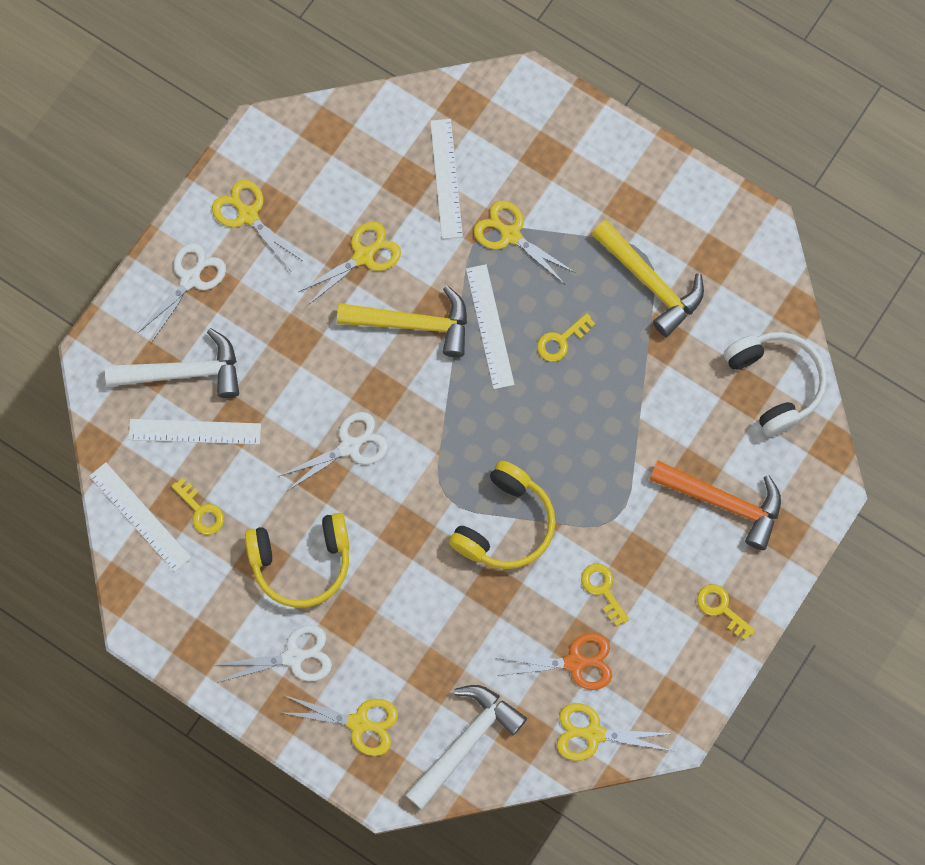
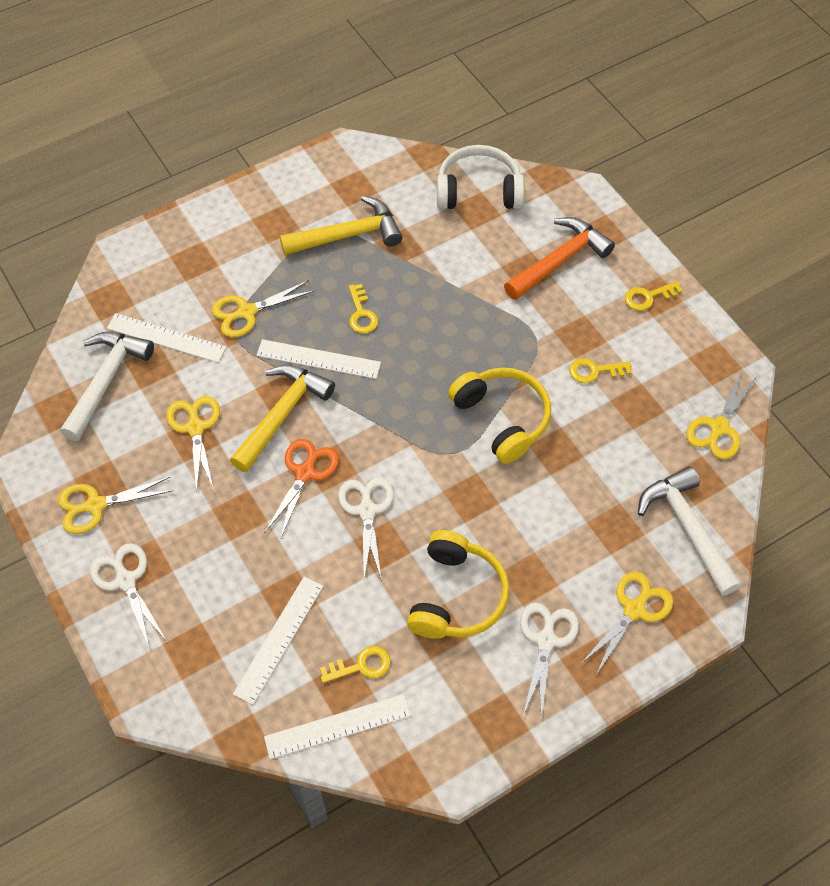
camera: 65 degrees left, 15 degrees down
(184, 372) = (214, 624): white hammer -> white hammer (106, 381)
(574, 662) = (649, 416): orange scissors -> orange scissors (305, 473)

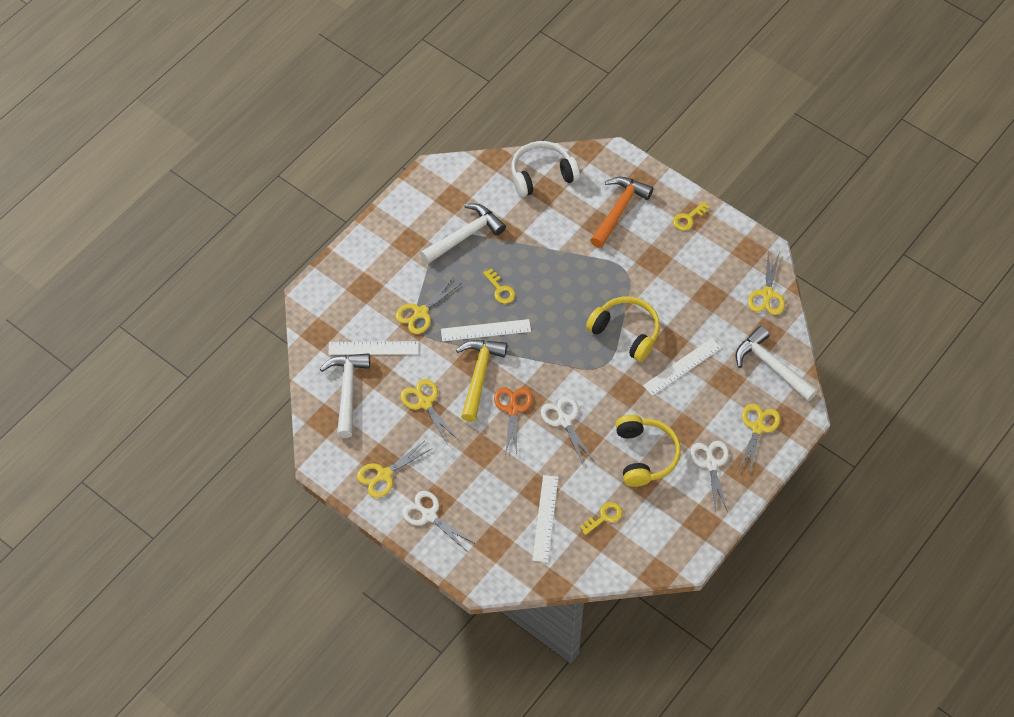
camera: 20 degrees left, 0 degrees up
(337, 726) = (606, 557): white ruler -> white ruler (682, 367)
(348, 235) = (465, 235): yellow hammer -> white hammer
(594, 371) = (673, 281): yellow key -> none

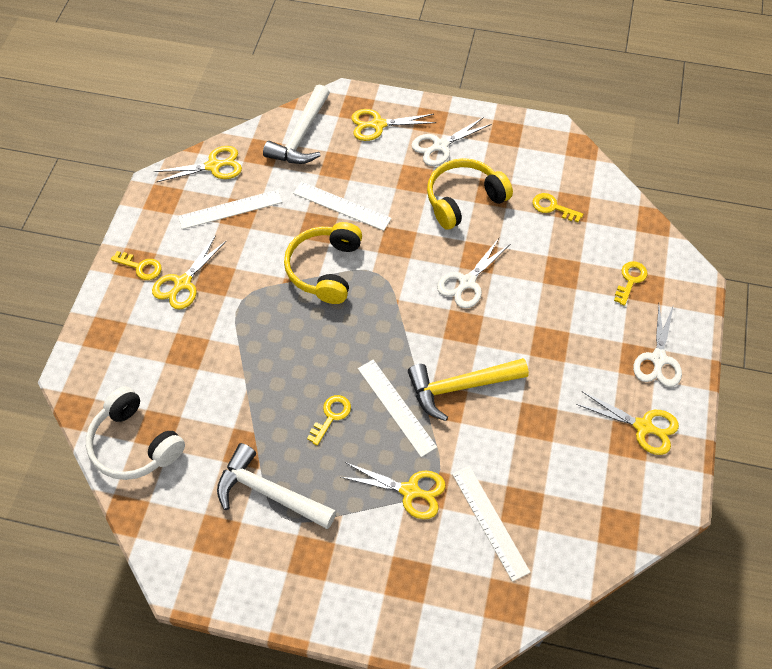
camera: 115 degrees left, 0 degrees up
(347, 391) = (565, 522): white hammer -> none
(425, 403) = (529, 427): yellow scissors -> yellow scissors (183, 283)
(506, 536) = (630, 280): none -> yellow key
(512, 409) = (483, 335): orange scissors -> none
(545, 518) = (588, 254): white ruler -> white ruler (230, 209)
(619, 210) = (157, 338): orange hammer -> none

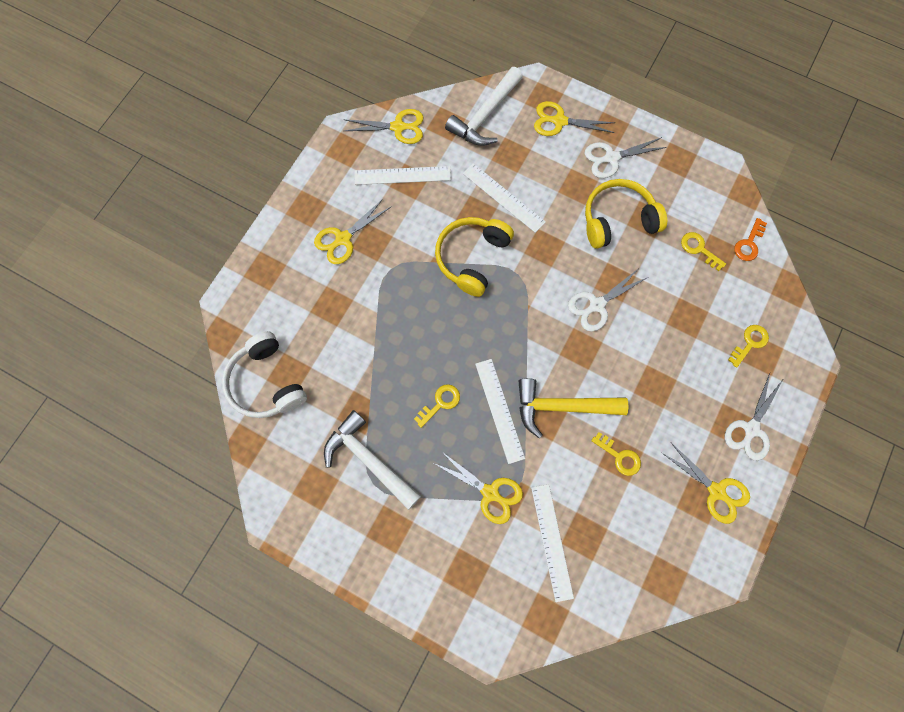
camera: 15 degrees right, 15 degrees up
(141, 267) = (310, 213): yellow key -> yellow key (619, 456)
(599, 191) = (749, 244): none -> orange key

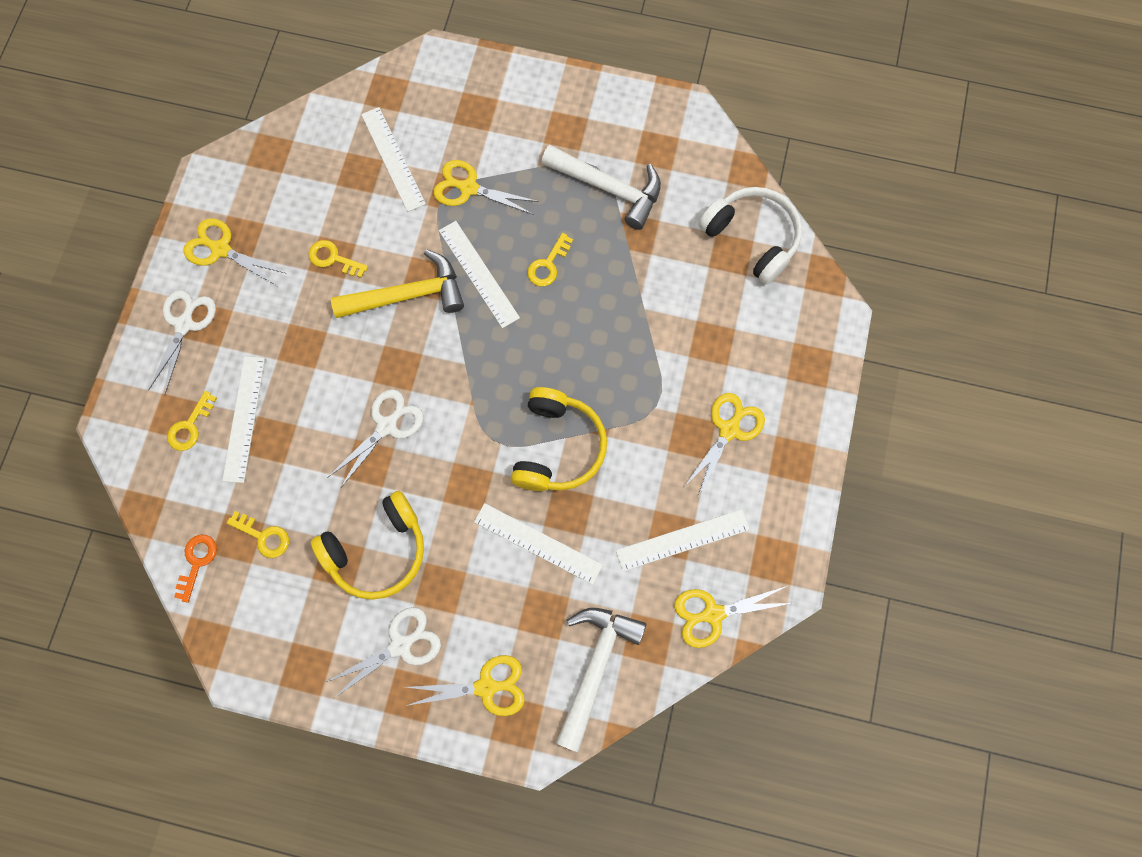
camera: 165 degrees right, 0 degrees up
(707, 338) = (244, 418): none -> white ruler

